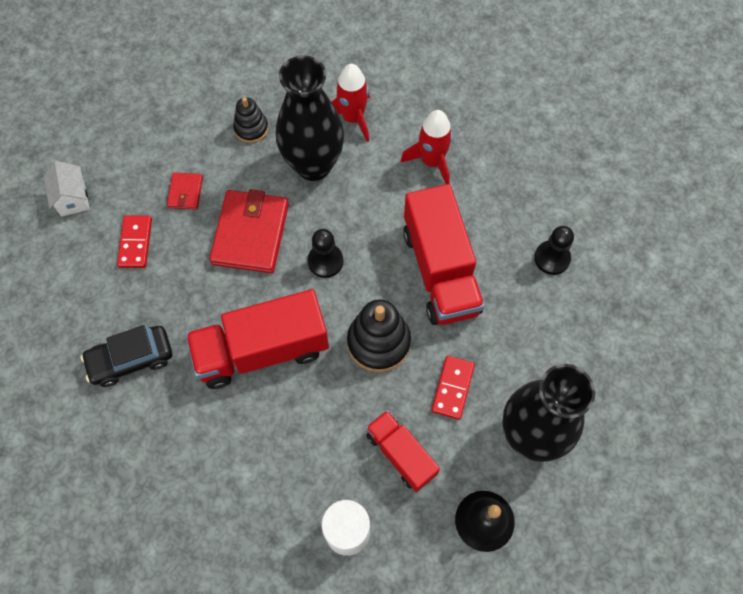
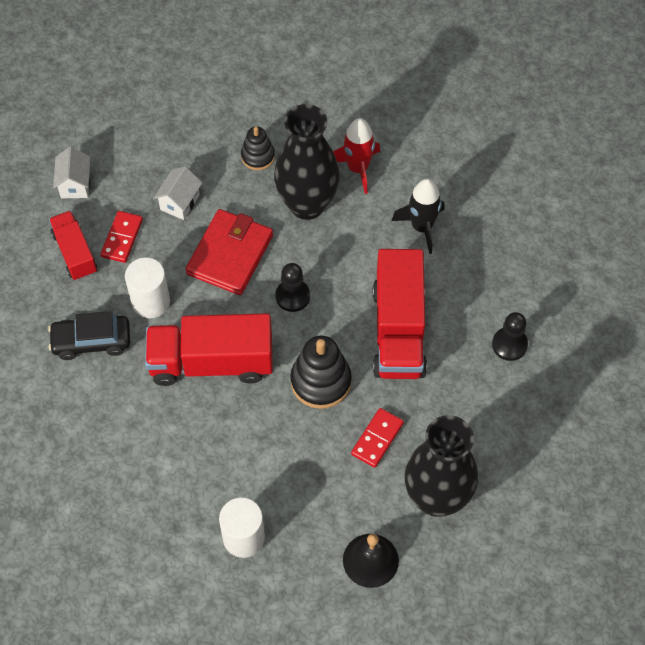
camera: 15 degrees right, 5 degrees down
(182, 302) = (151, 301): none -> white cylinder
(185, 192) = (180, 202): red wallet -> white house
(401, 454) = (311, 484): red truck -> red truck (75, 253)
(431, 162) = (421, 227): red rocket -> black rocket

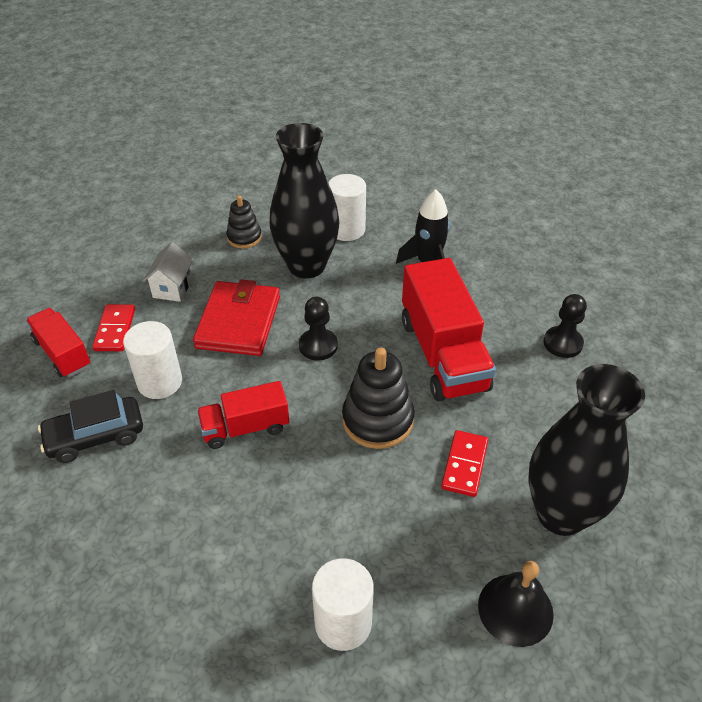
camera: 15 degrees left, 15 degrees down
(75, 184) = (54, 293): white house -> none
(211, 362) = (245, 428): red truck -> red truck, size x0.58
(357, 168) = (347, 229): red rocket -> white cylinder

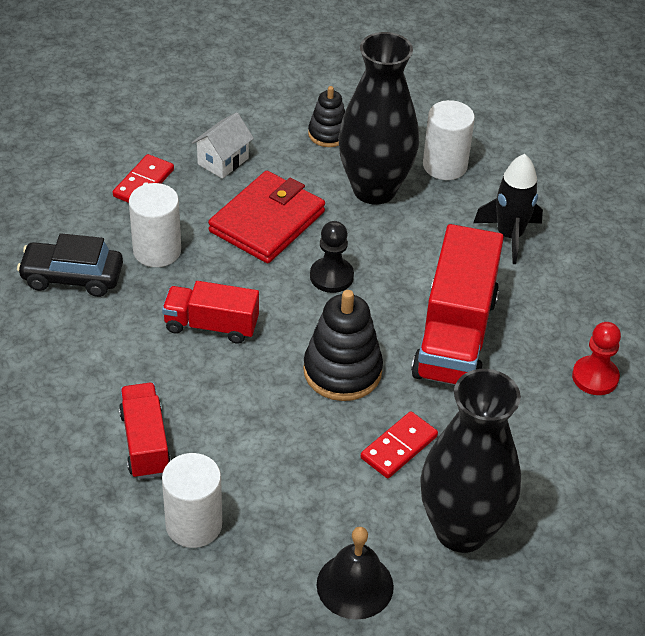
camera: 25 degrees right, 0 degrees up
(62, 353) = (83, 187): red truck -> red truck (145, 443)
(562, 343) = (595, 377): black pawn -> red pawn

